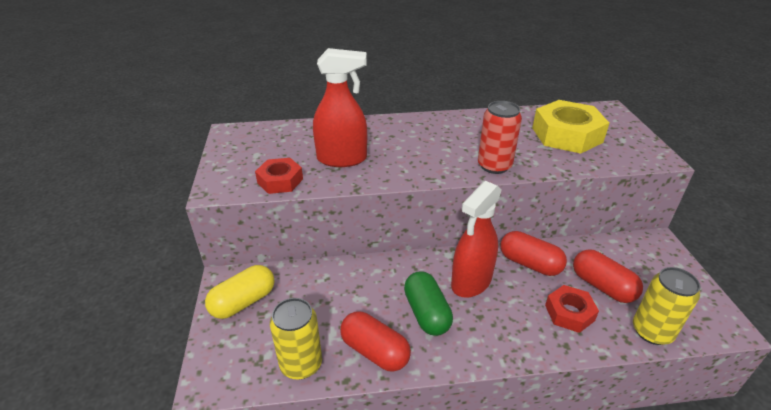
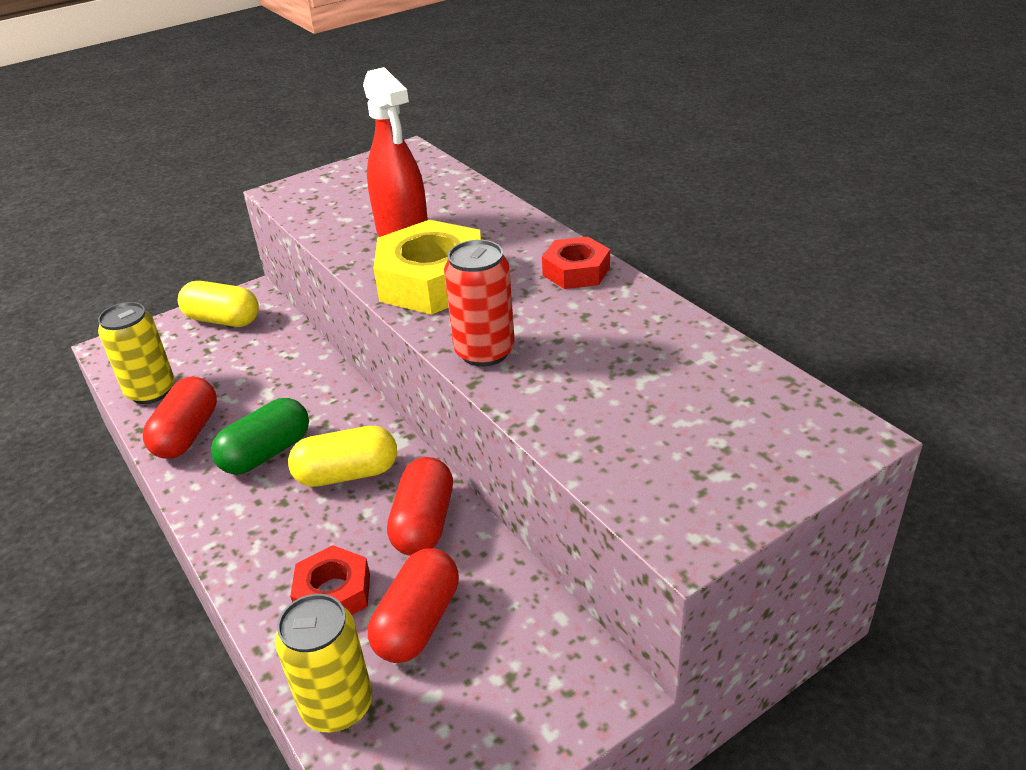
camera: 65 degrees right, 0 degrees up
(280, 181) = (324, 217): red nut -> red nut (576, 271)
(471, 282) = (347, 474): red spray bottle -> yellow capsule
(566, 135) = (666, 401): yellow nut -> yellow nut (432, 281)

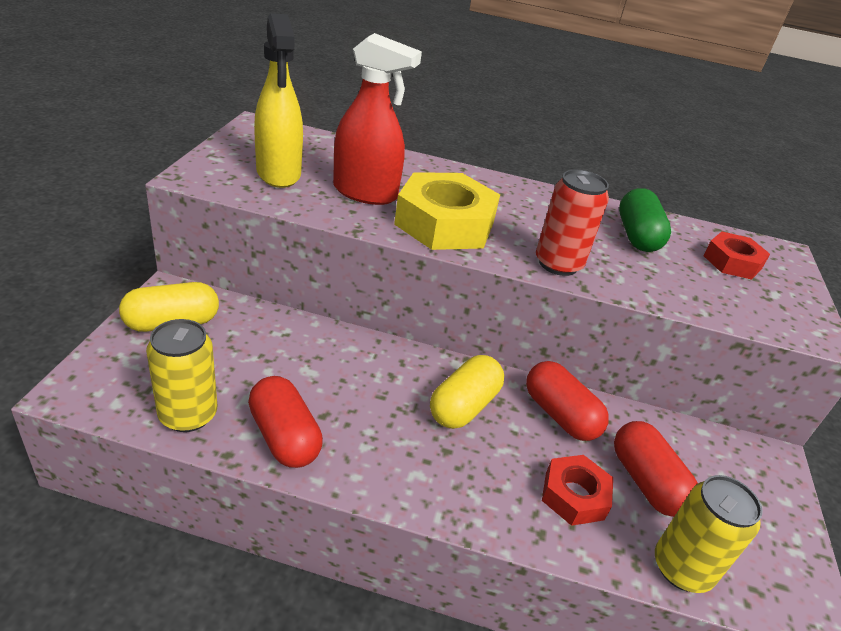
camera: 50 degrees left, 0 degrees up
(266, 453) = (379, 420): green capsule -> green capsule (637, 236)
(354, 201) = (278, 173): none -> yellow spray bottle
(576, 271) = (524, 193): red nut -> red nut (732, 262)

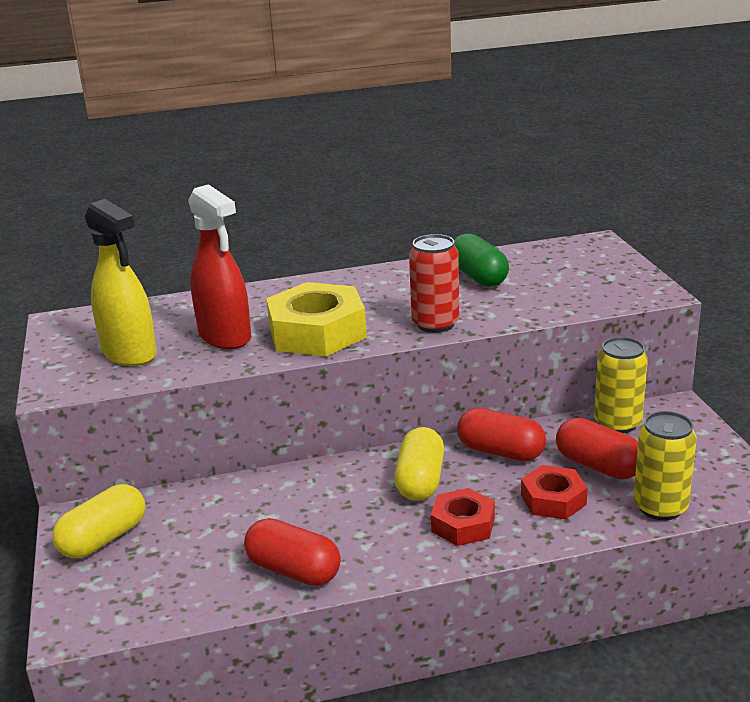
camera: 20 degrees left, 10 degrees down
(188, 415) = (195, 595): yellow can -> yellow can (617, 423)
(365, 193) = (225, 337): red spray bottle -> red spray bottle turned 60 degrees clockwise
(732, 262) = (564, 266): red nut -> red nut (463, 524)

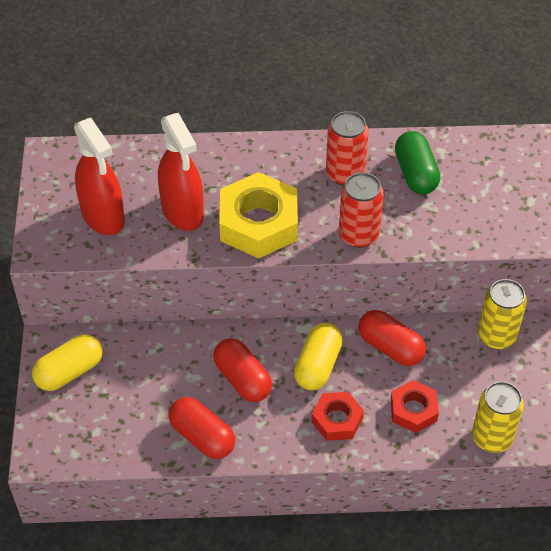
camera: 10 degrees right, 25 degrees up
(129, 353) = (103, 216): yellow spray bottle -> red spray bottle
(402, 287) = (345, 174): none -> red can
(598, 466) = (461, 382): red capsule -> red capsule (242, 379)

